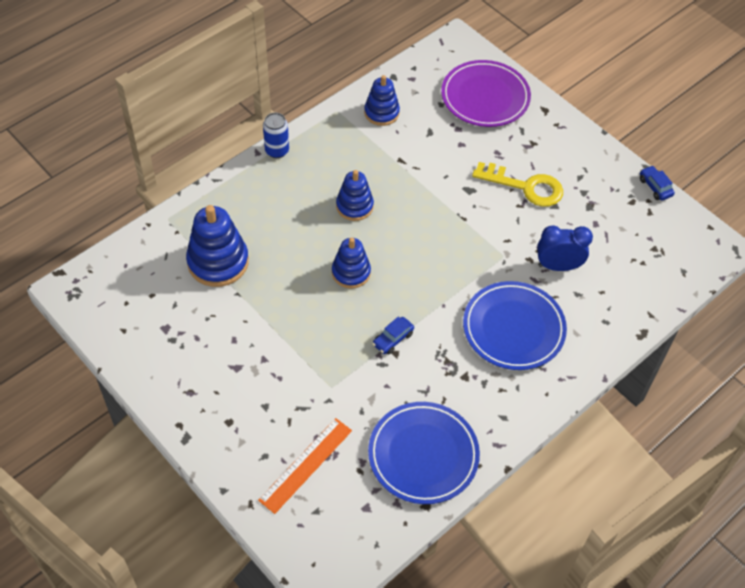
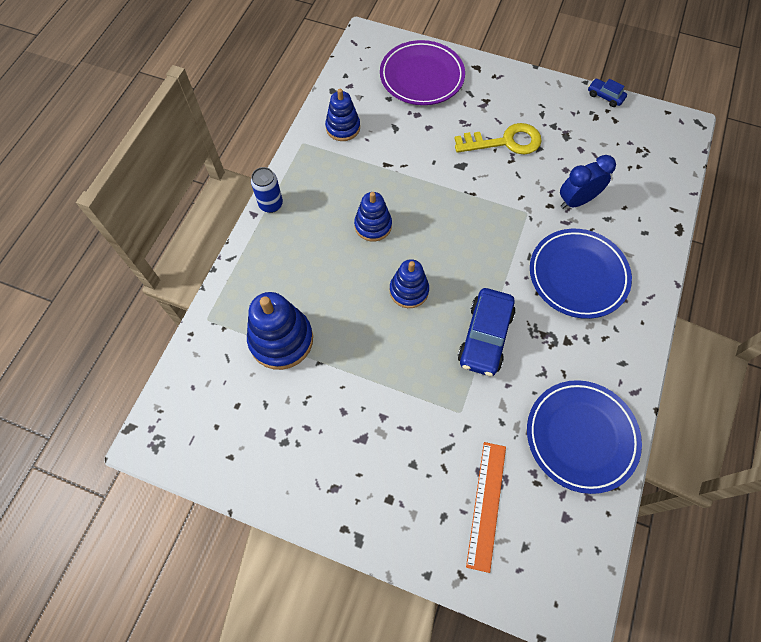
camera: 25 degrees left, 10 degrees up
(393, 339) = (485, 337): blue car -> blue car, size x1.97

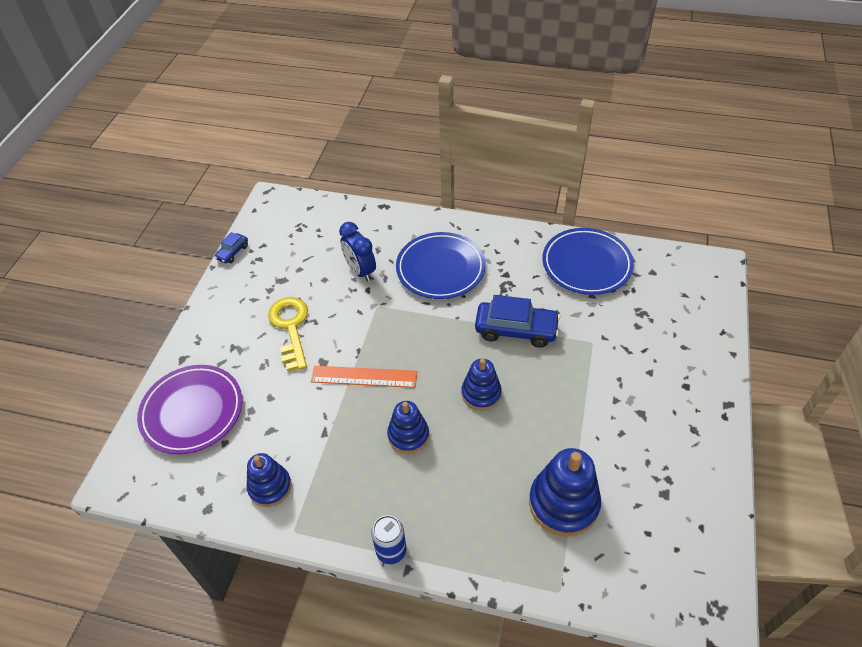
camera: 95 degrees left, 15 degrees down
(486, 504) = (663, 320): orange ruler -> orange ruler (364, 377)

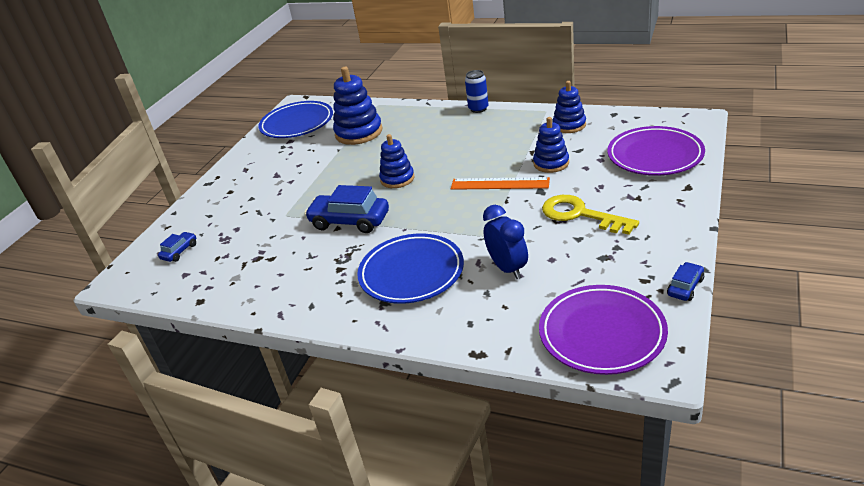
camera: 170 degrees left, 15 degrees down
(291, 327) = (580, 215): yellow key -> yellow key turned 135 degrees clockwise
(300, 219) = (602, 333): none -> purple plate
(408, 435) = (462, 154): blue stacking toy -> blue stacking toy (551, 163)
(586, 264) = (247, 280): blue plate -> blue plate (297, 124)
(679, 298) = (180, 251): none -> blue car

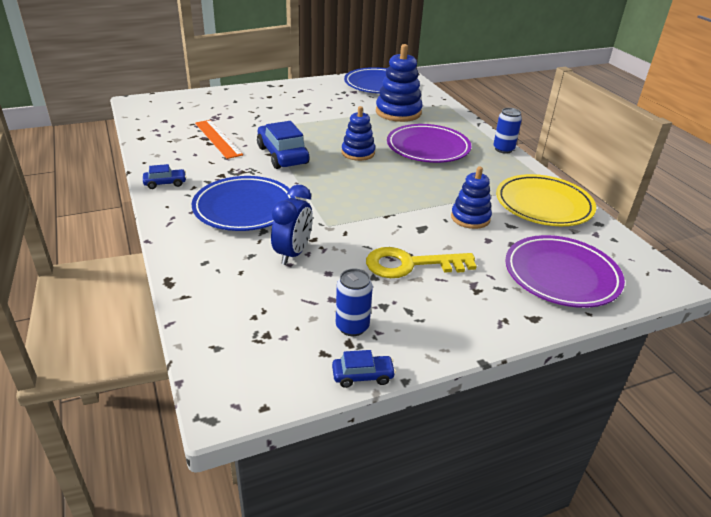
camera: 40 degrees right, 0 degrees up
(180, 251) = (186, 108): blue car -> blue car (165, 183)
(499, 184) = (407, 203): orange ruler -> orange ruler (218, 138)
(569, 125) = (543, 205): blue stacking toy -> yellow plate
(580, 215) = (410, 264): yellow key -> yellow key turned 90 degrees counterclockwise
(602, 333) = (247, 344): purple plate -> purple plate (428, 148)
(627, 272) = (352, 327): none -> blue can

